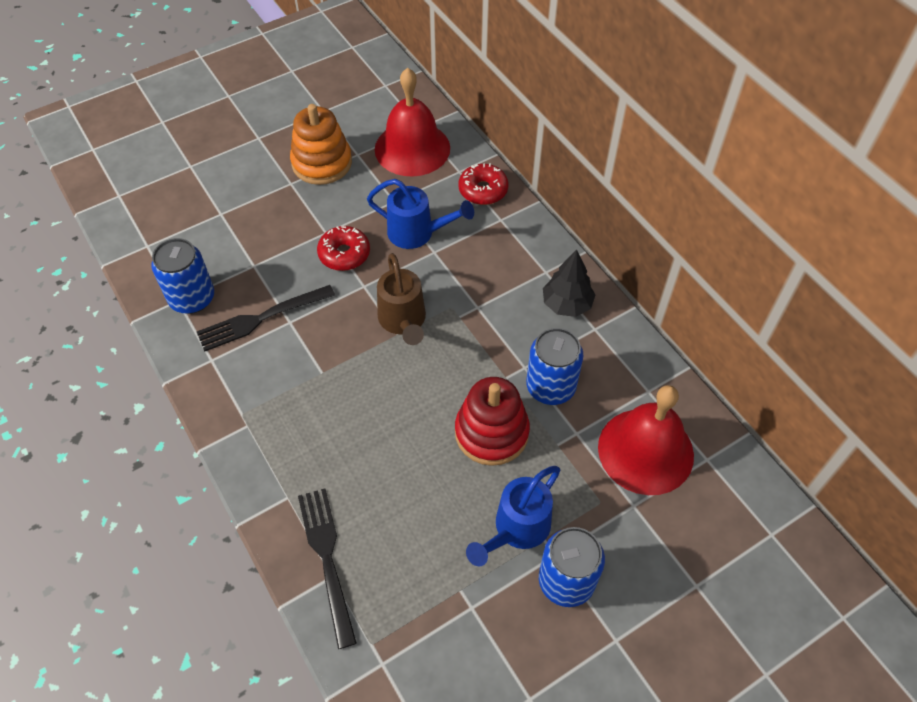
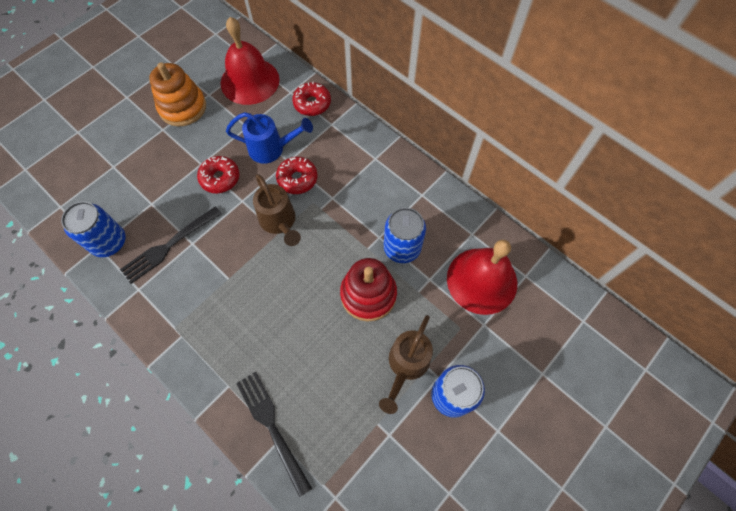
camera: 15 degrees left, 10 degrees up
(439, 275) = (297, 179): none -> red donut
(517, 529) = (406, 365): blue watering can -> brown watering can
(566, 304) = (397, 180): black tree -> none

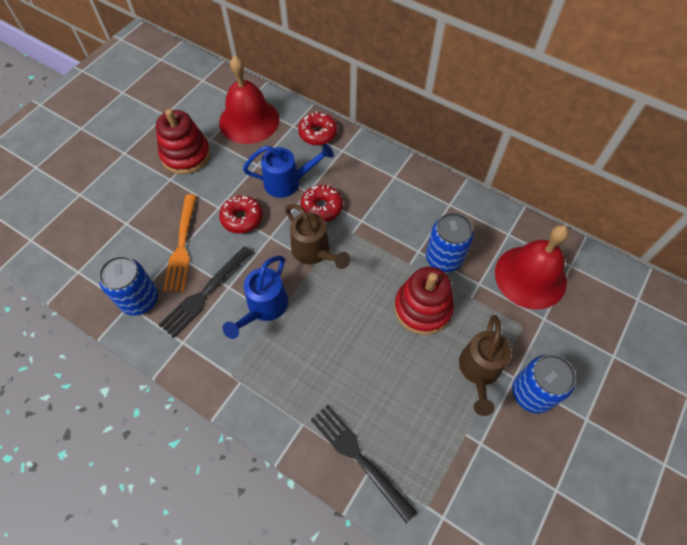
camera: 10 degrees left, 5 degrees down
(158, 197) = (182, 246): none -> orange fork
(182, 107) = (186, 155): orange stacking toy -> red stacking toy
(220, 269) = (264, 308): none -> blue watering can

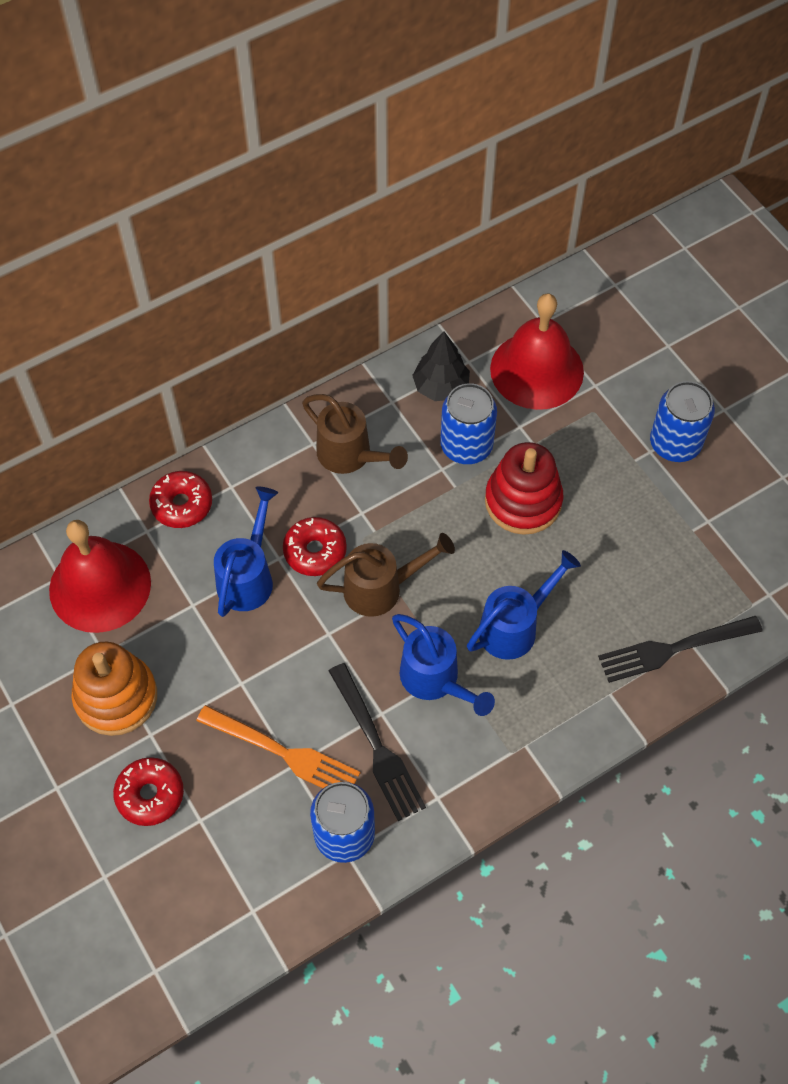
camera: 65 degrees left, 0 degrees up
(186, 155) = (116, 697): red stacking toy -> orange stacking toy
(242, 218) = (278, 658): red donut -> red donut (150, 795)
(324, 340) = (514, 627): none -> blue watering can
(478, 226) = (441, 387): none -> black tree
(479, 371) = (627, 481): brown watering can -> brown watering can (350, 456)

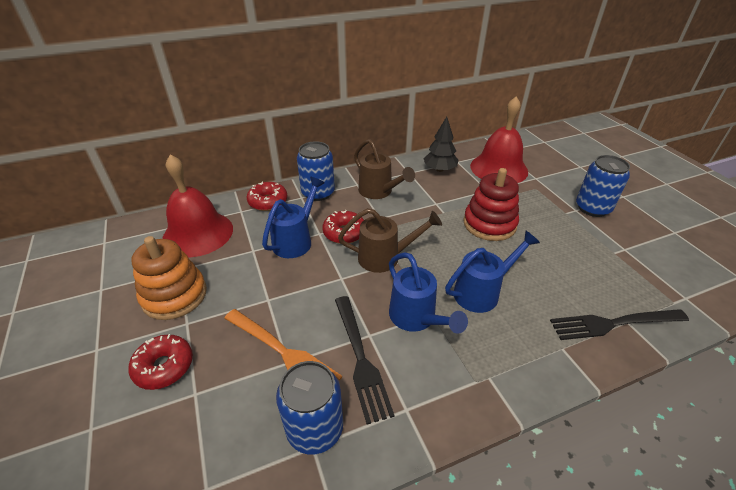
camera: 10 degrees right, 20 degrees down
(466, 446) = (453, 195): blue can -> blue can (318, 193)

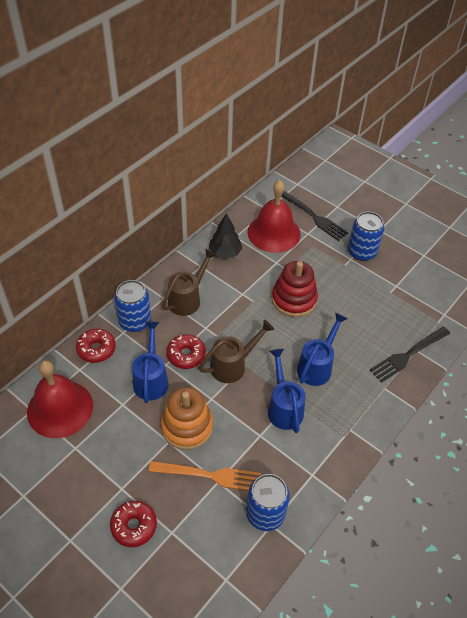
camera: 30 degrees left, 10 degrees up
(174, 296) = (92, 472): orange stacking toy -> orange stacking toy (187, 426)
(360, 358) = (264, 455): black fork -> black fork (314, 217)
(379, 192) = (187, 299): brown watering can -> brown watering can turned 75 degrees counterclockwise
(416, 318) = (284, 408): blue watering can -> blue watering can turned 135 degrees counterclockwise

